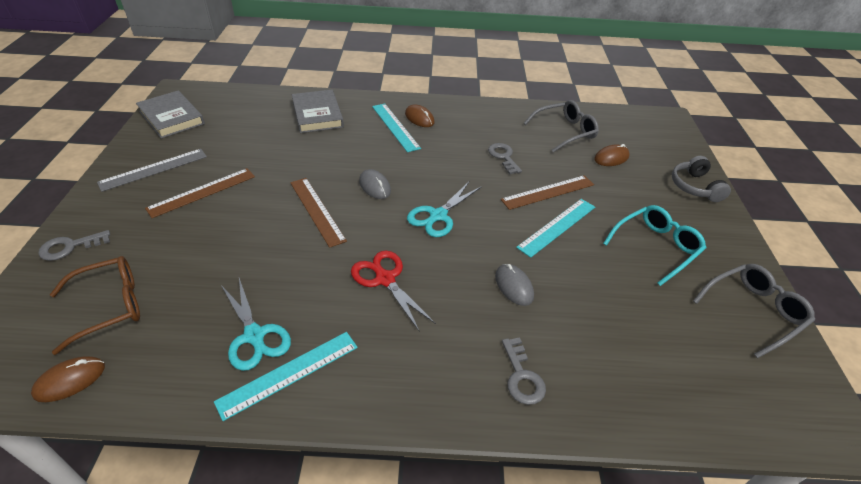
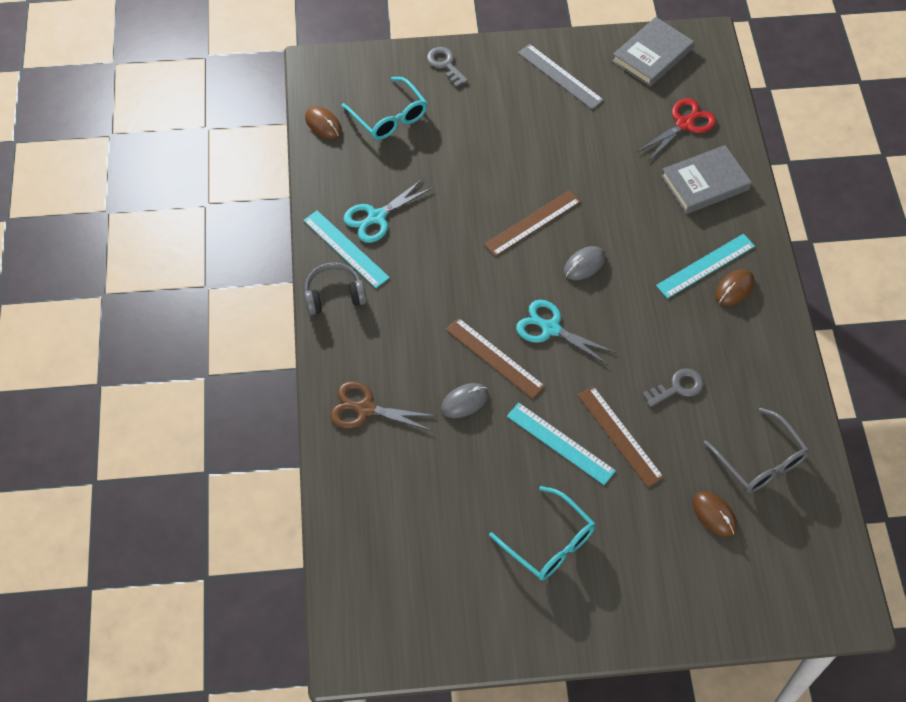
camera: 85 degrees right, 15 degrees up
(109, 306) = (389, 117): brown glasses -> turquoise glasses
(202, 192) = (536, 125): brown ruler -> brown ruler (495, 357)
(384, 279) = (453, 295): red scissors -> red scissors (684, 124)
(522, 376) = (364, 409): grey key -> brown scissors
(695, 187) = (677, 611): grey headphones -> grey headphones (334, 295)
(753, 311) = (471, 624): grey glasses -> none

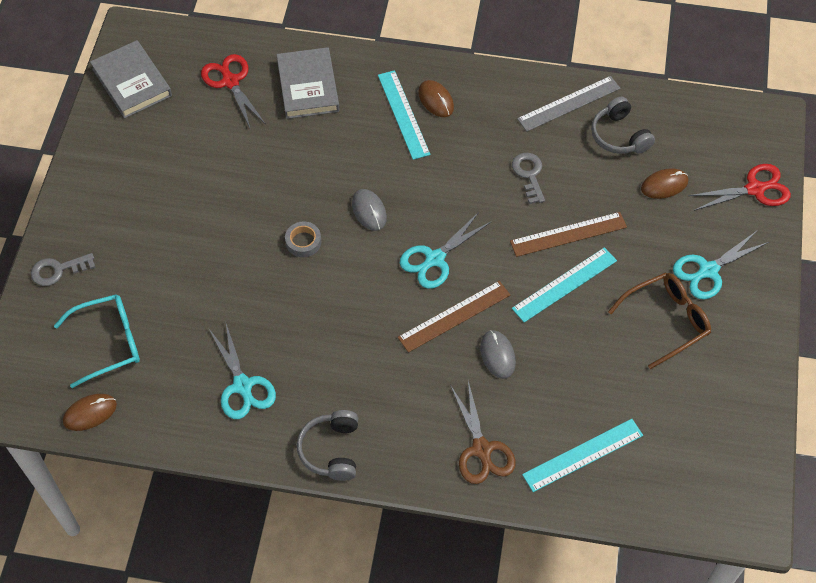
camera: 75 degrees left, 0 degrees up
(345, 249) = (274, 426): turquoise ruler -> turquoise ruler (583, 455)
(364, 409) = (482, 450): brown scissors -> brown scissors turned 45 degrees counterclockwise
(532, 223) = (303, 242): brown ruler -> grey tape
(549, 542) = (666, 321): turquoise glasses -> brown glasses
(560, 76) = (123, 168): grey ruler -> grey ruler (569, 103)
(622, 573) = (708, 271): none -> turquoise scissors
(745, 607) = (755, 189): none -> red scissors
(760, 461) = (619, 135): grey glasses -> grey headphones

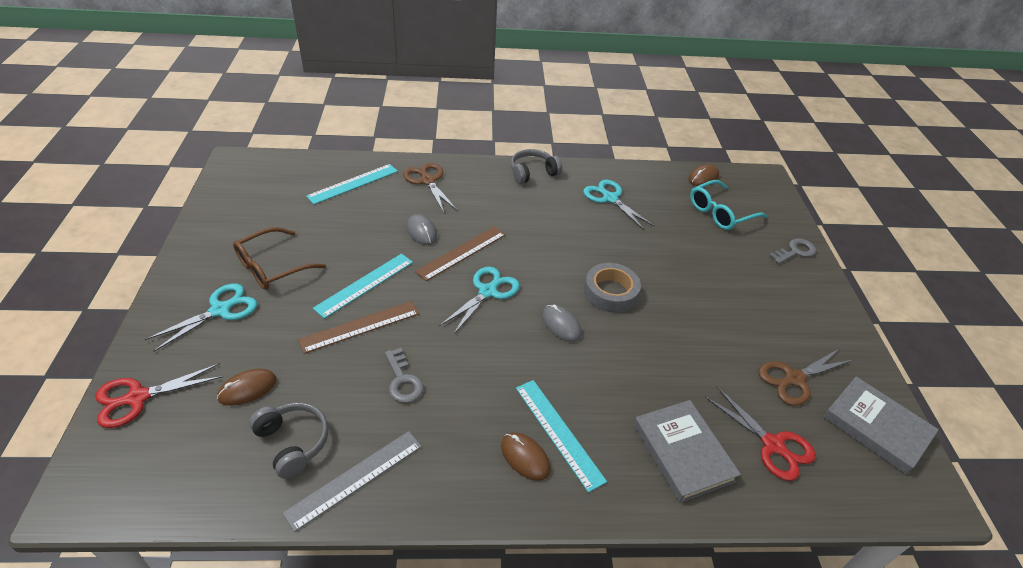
camera: 165 degrees right, 15 degrees down
(172, 129) = (794, 379): none -> brown scissors
(303, 242) = (610, 292): grey tape -> grey tape, size x1.64
(331, 450) = (532, 173): grey headphones -> grey headphones turned 105 degrees counterclockwise

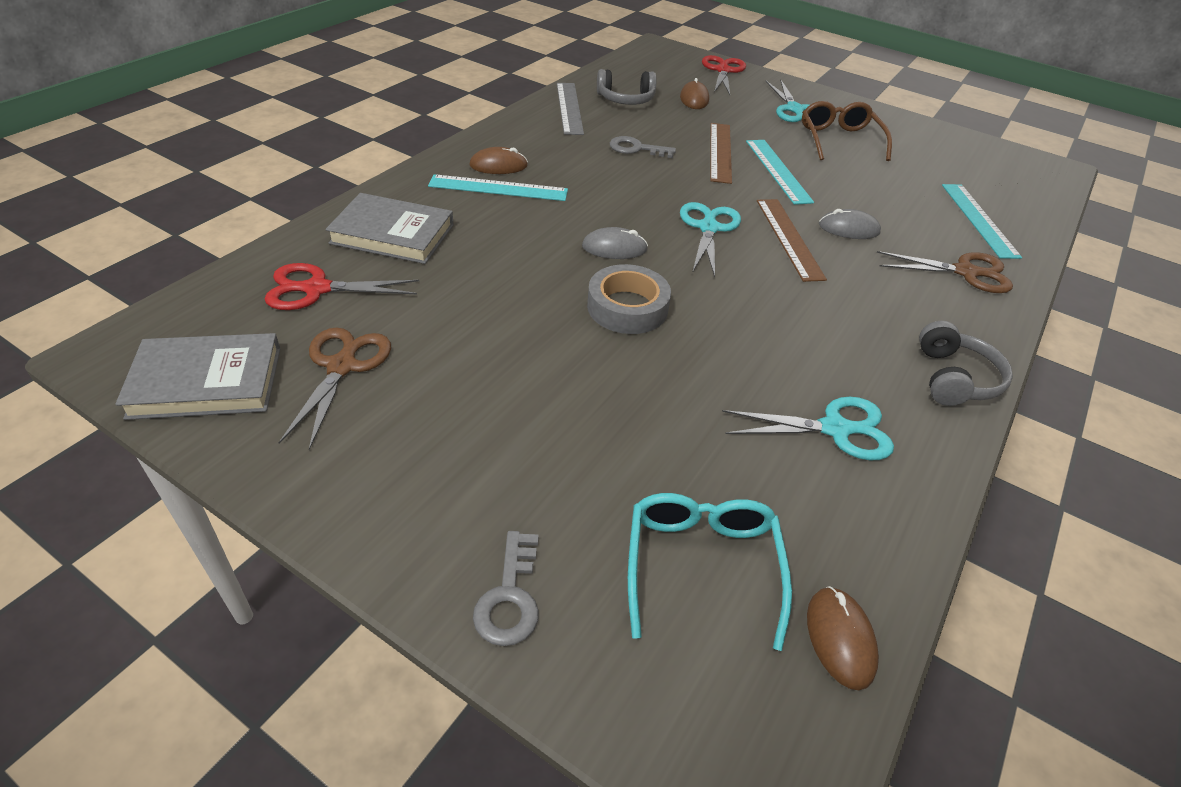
camera: 125 degrees right, 0 degrees up
(488, 291) = (708, 228): turquoise scissors -> turquoise scissors turned 150 degrees counterclockwise

